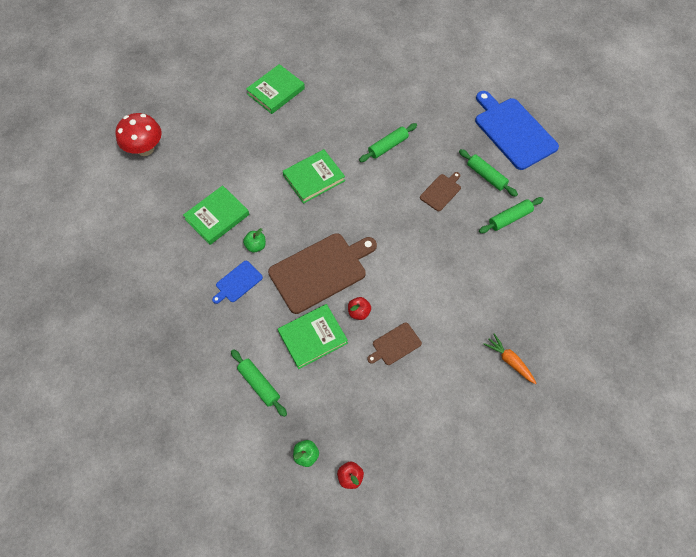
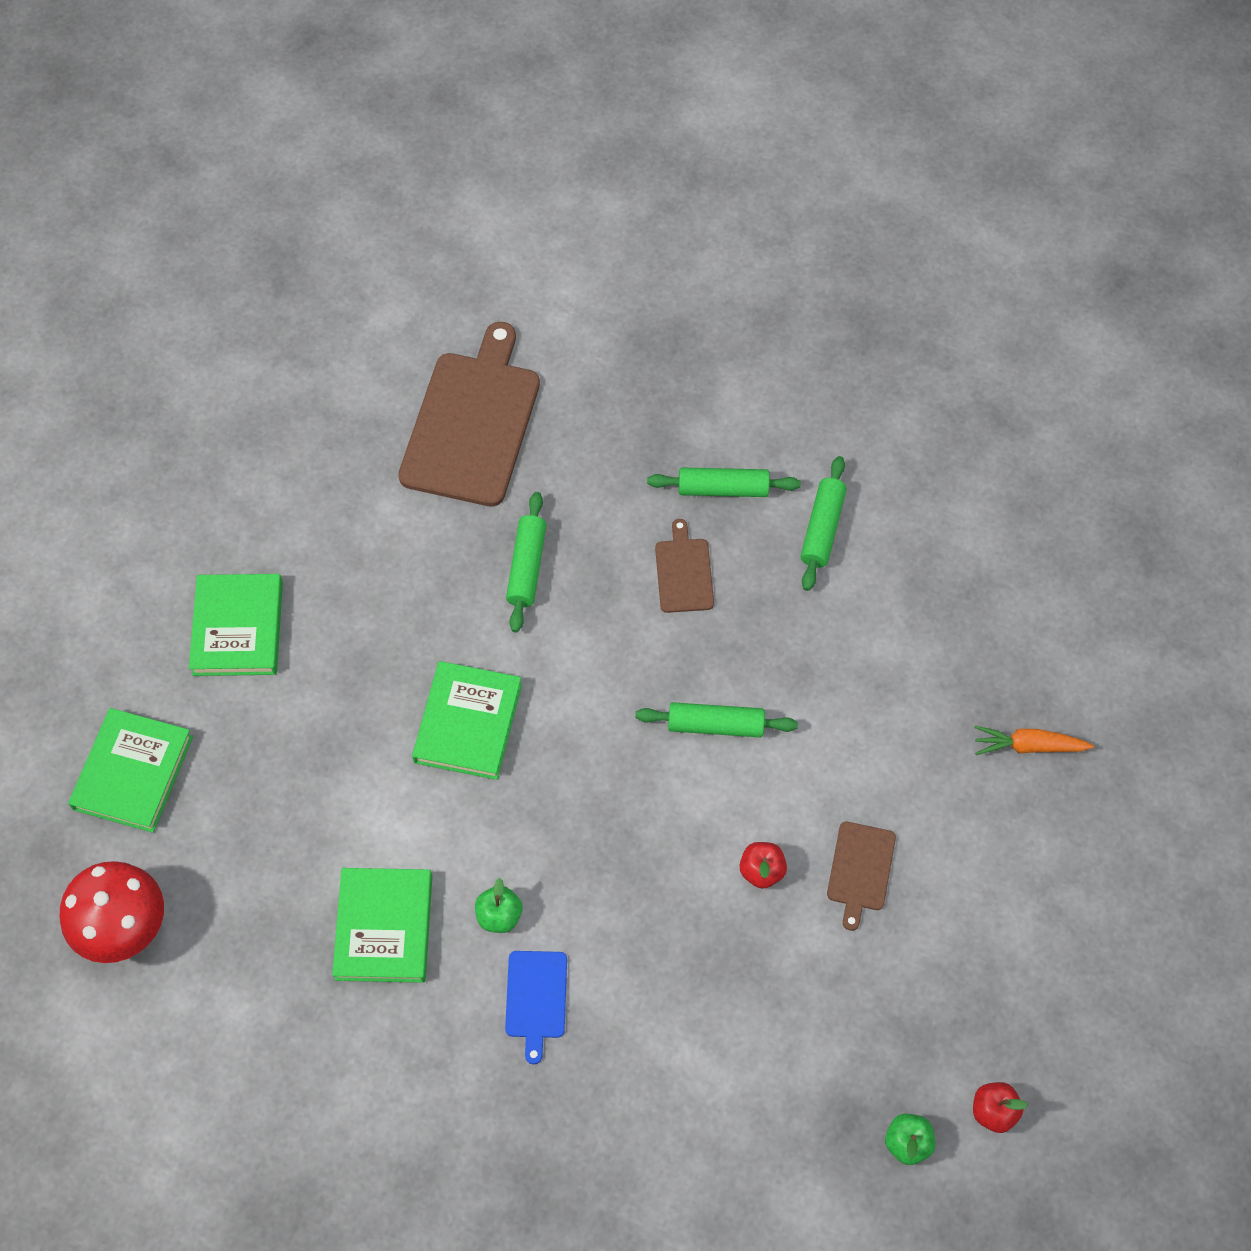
camera: 45 degrees left, 0 degrees up
(259, 384) = (737, 1114): green rolling pin -> green rolling pin (715, 725)
(313, 337) = (737, 971): green book -> green book (133, 773)
(321, 271) = (641, 861): brown cutting board -> brown cutting board (472, 423)
(513, 131) = (688, 378): blue cutting board -> none

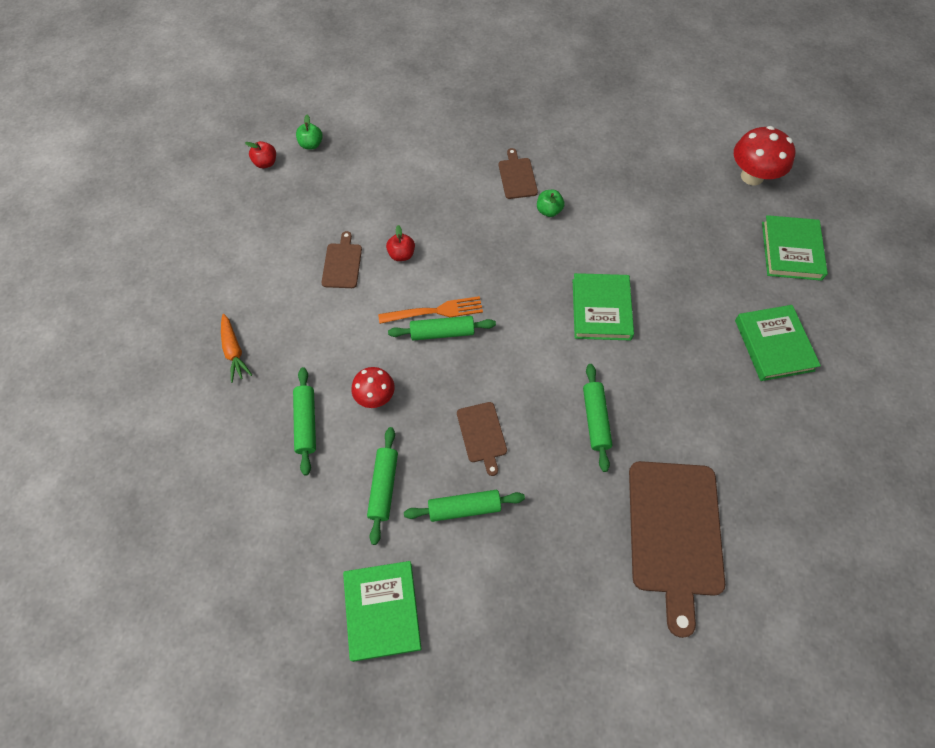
camera: 170 degrees right, 0 degrees up
(384, 927) = (611, 196): green book -> green book (382, 611)
(536, 998) = (517, 176): blue cutting board -> brown cutting board
(721, 761) = (435, 311): none -> orange fork
(823, 646) = (375, 396): none -> red mushroom
(921, 624) = (306, 423): none -> green rolling pin
(1028, 746) = (234, 351): orange carrot -> orange carrot turned 75 degrees clockwise

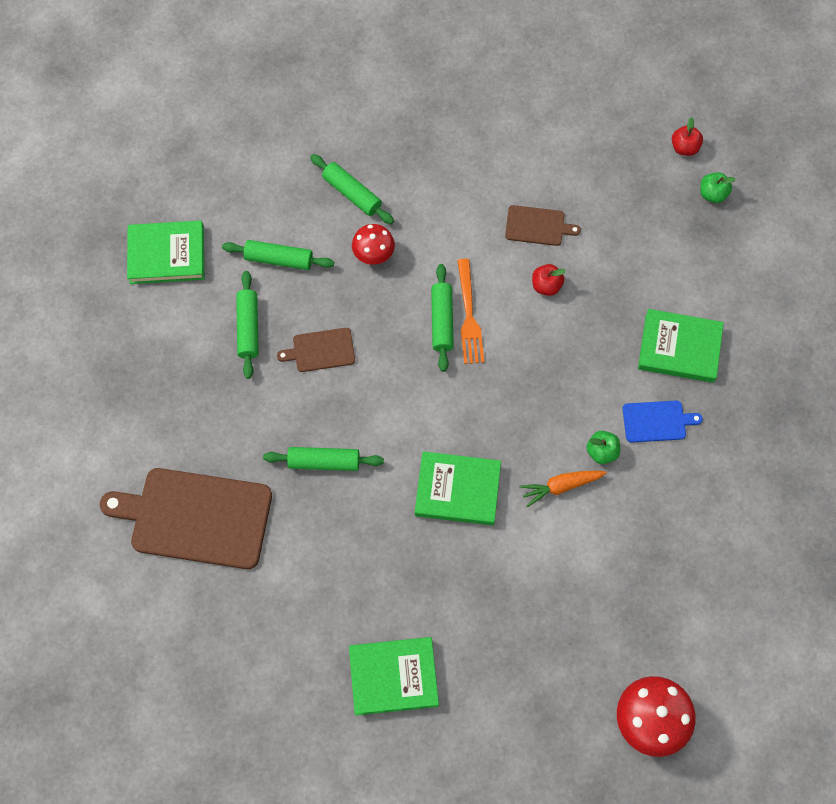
camera: 95 degrees right, 5 degrees up
(234, 351) = (437, 129): orange carrot -> orange carrot (561, 486)
(306, 423) = (352, 194): green rolling pin -> green rolling pin turned 45 degrees clockwise
(517, 176) = (657, 421): brown cutting board -> blue cutting board
(791, 251) = (525, 738): green book -> green book (679, 348)

